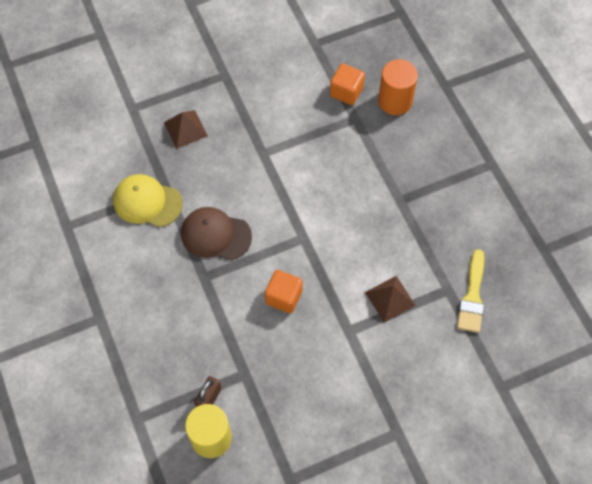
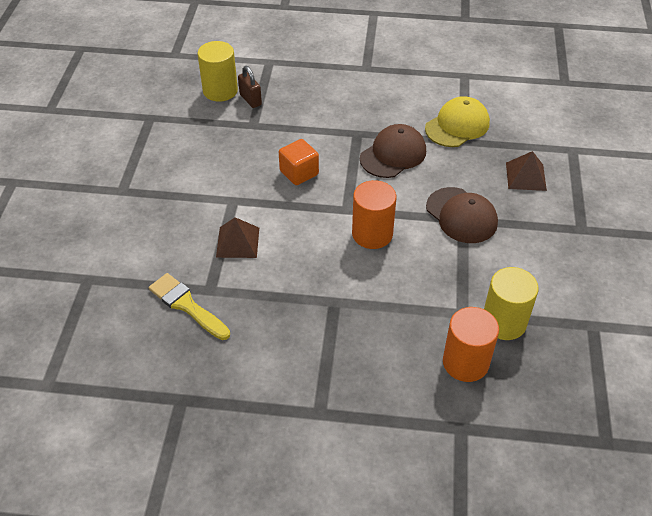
camera: 120 degrees right, 15 degrees down
(259, 156) = (461, 215): none -> brown cap
(318, 207) = (372, 234): none -> orange cylinder
(346, 92) = (504, 322): orange cube -> yellow cylinder

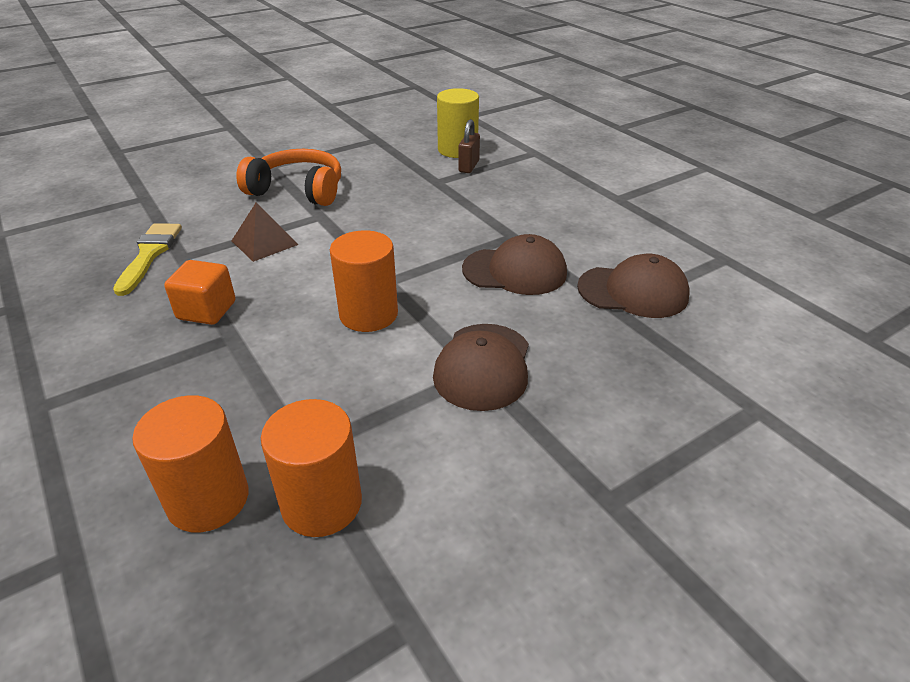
camera: 50 degrees right, 10 degrees down
(181, 194) = (298, 190): none -> orange headphones
(299, 173) = (404, 231): orange cube -> orange cube (207, 310)
(457, 126) = (633, 292): yellow cap -> brown cap
(504, 322) = (321, 503): yellow cylinder -> orange cylinder
(525, 176) = (634, 389): brown pyramid -> none

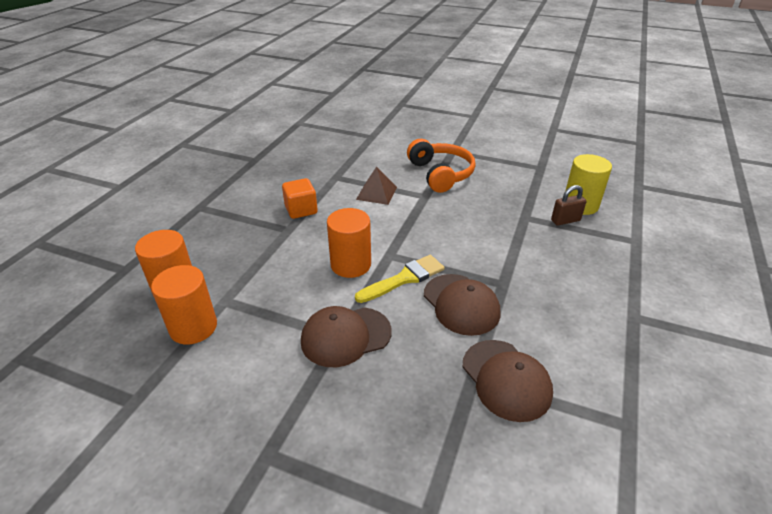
camera: 55 degrees right, 0 degrees up
(149, 254) = (327, 167): yellow brush -> yellow brush (404, 278)

